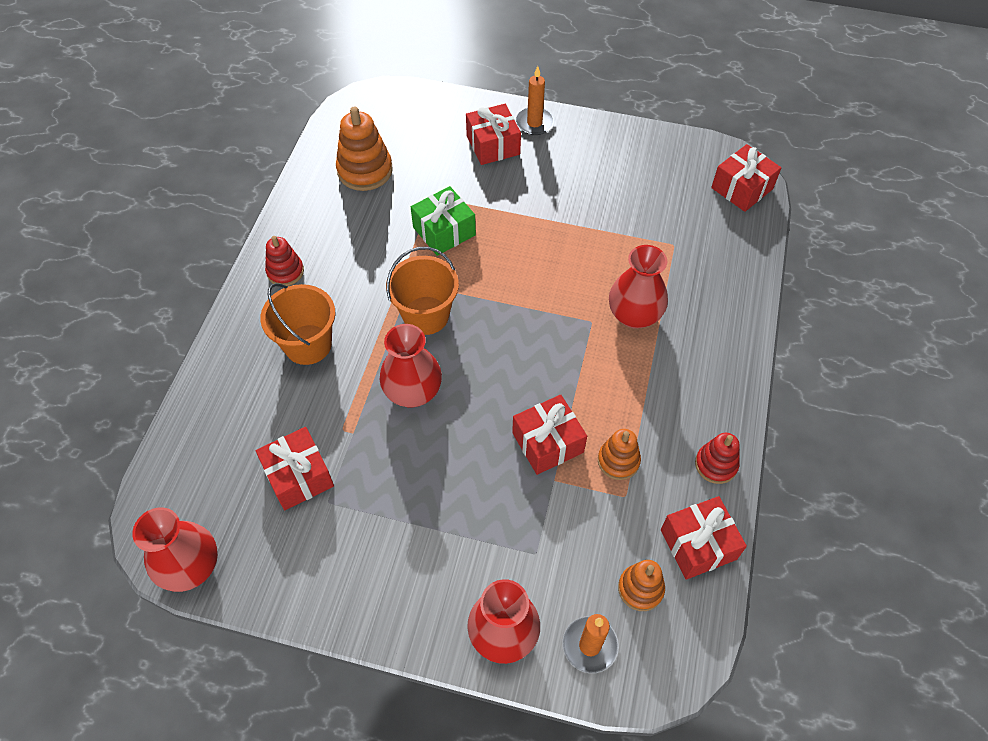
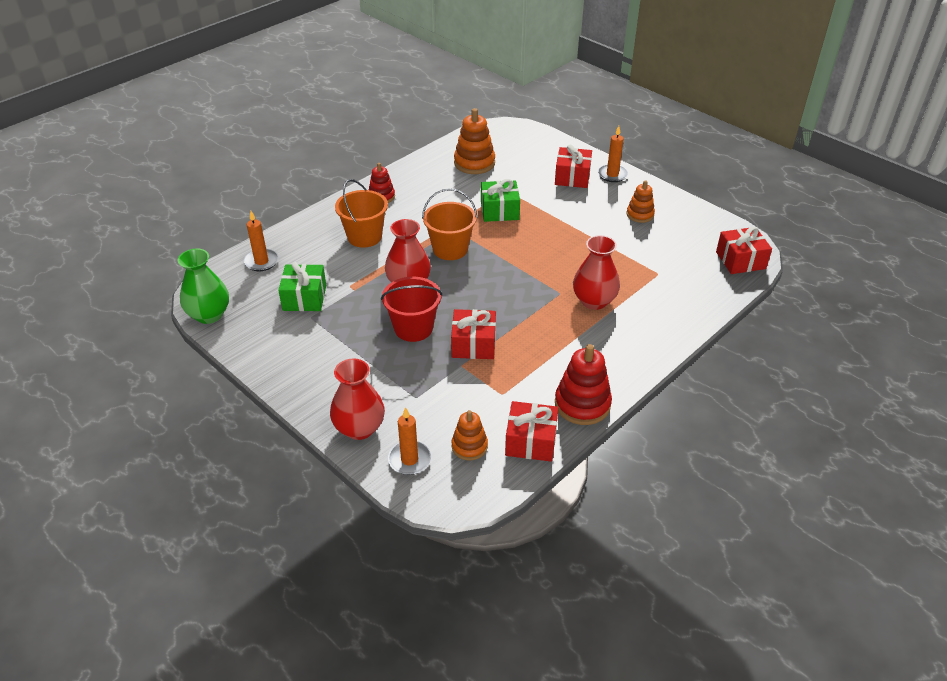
camera: 30 degrees right, 15 degrees down
(191, 566) = (209, 315): red vase -> green vase
(201, 447) = (261, 261): none -> orange candle
(299, 476) = (304, 298): red gift -> green gift
(464, 454) = (413, 328): none -> red bucket
(618, 461) = (513, 373): orange stacking toy -> orange stacking toy (640, 214)
(716, 464) = (582, 404): red stacking toy -> red stacking toy, size x1.62

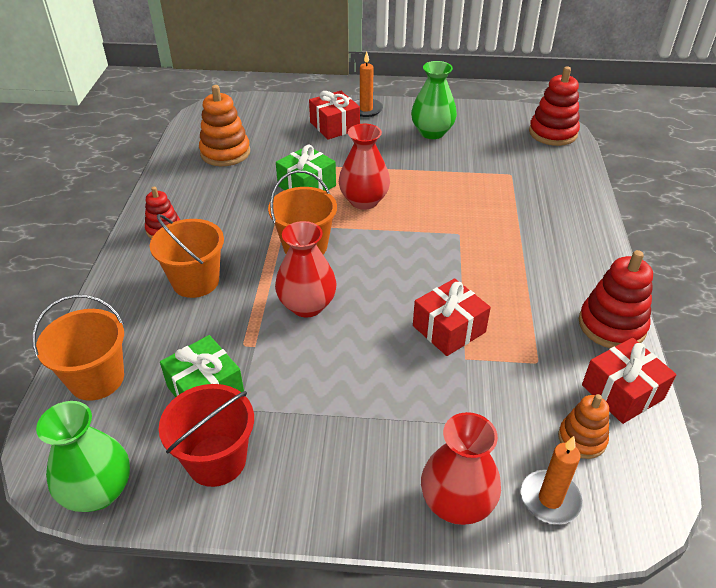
camera: 40 degrees left, 0 degrees up
(261, 261) = (97, 379): orange candle -> orange bucket
(413, 328) = (370, 349): red bucket -> red bucket (216, 460)
(594, 301) = (495, 225): red vase -> red vase (364, 201)
(640, 214) = (432, 132): orange stacking toy -> green vase
(740, 260) = (553, 133): red gift -> red stacking toy

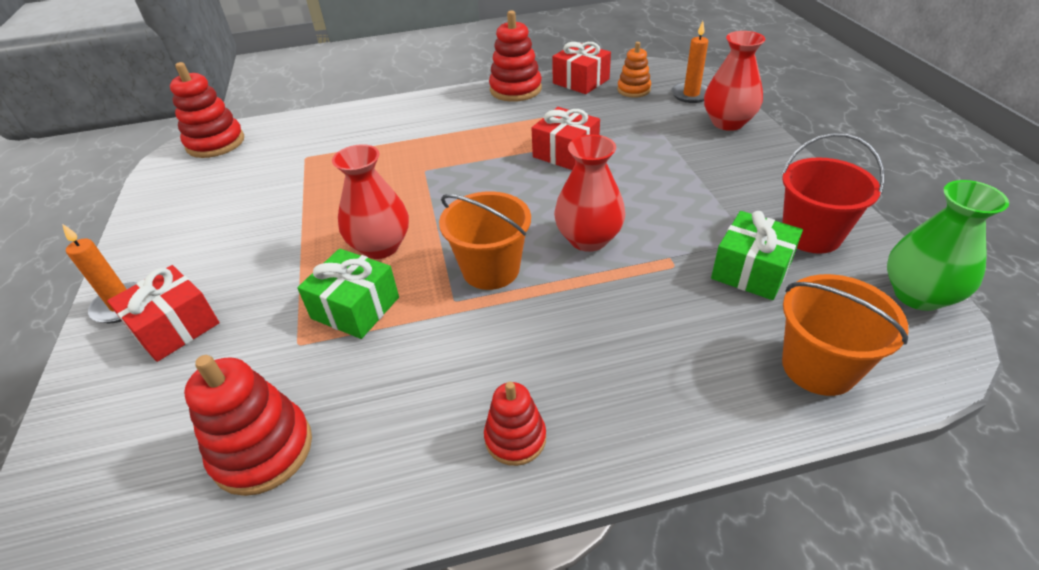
camera: 105 degrees left, 0 degrees up
(195, 281) = (606, 346): orange bucket -> none
(225, 153) = (262, 450): orange stacking toy -> red stacking toy
(432, 132) = (206, 226): green vase -> none

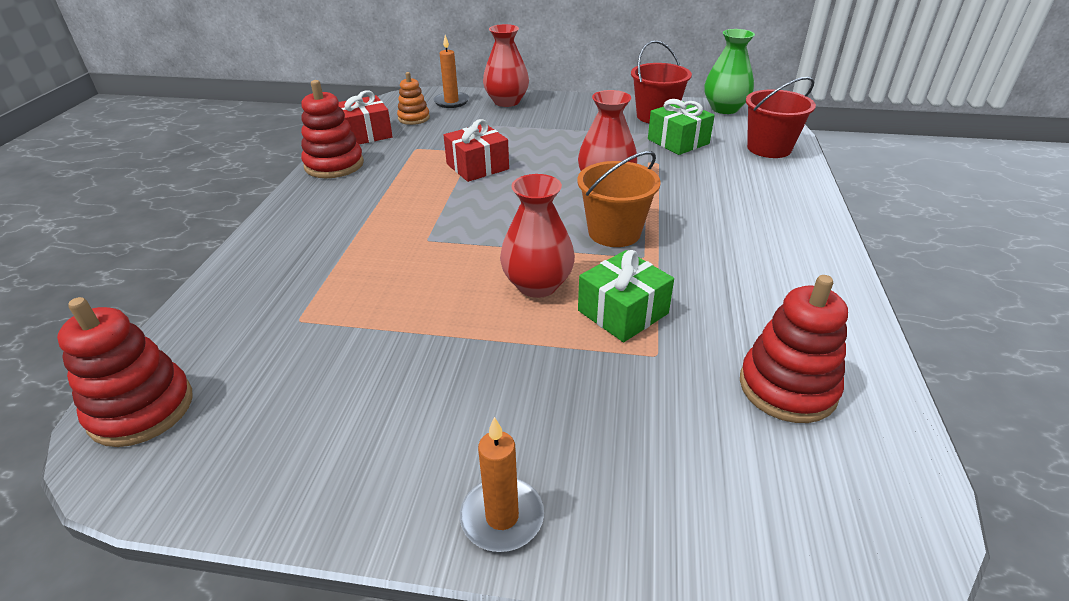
camera: 70 degrees left, 5 degrees down
(175, 327) = (580, 456): red gift -> none
(515, 438) = (800, 256): red stacking toy -> none
(818, 367) = (769, 148): orange bucket -> red bucket

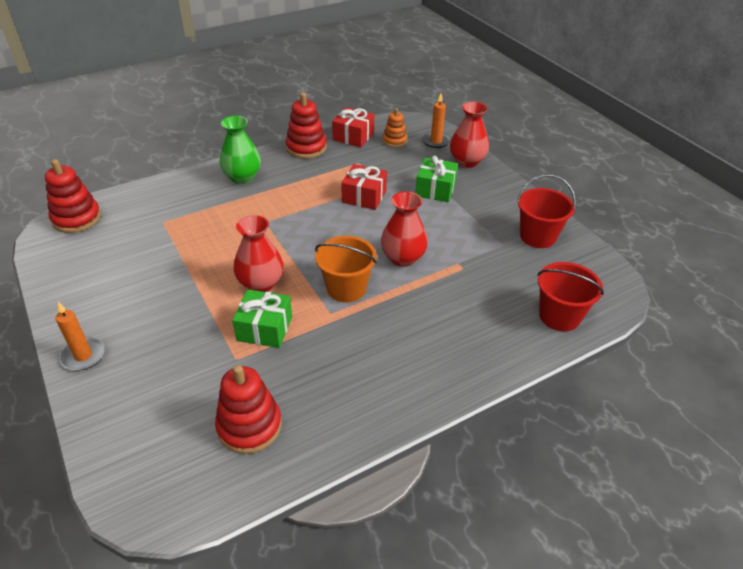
camera: 50 degrees right, 5 degrees up
(678, 141) = (509, 264): green gift -> green gift (435, 189)
(724, 109) = (603, 265): green vase -> green vase (242, 177)

